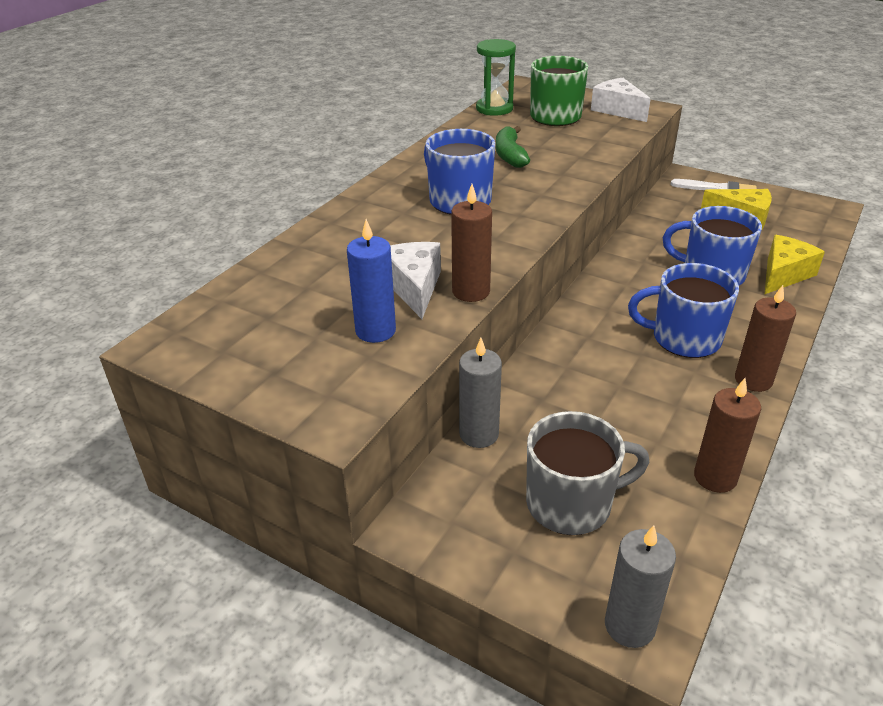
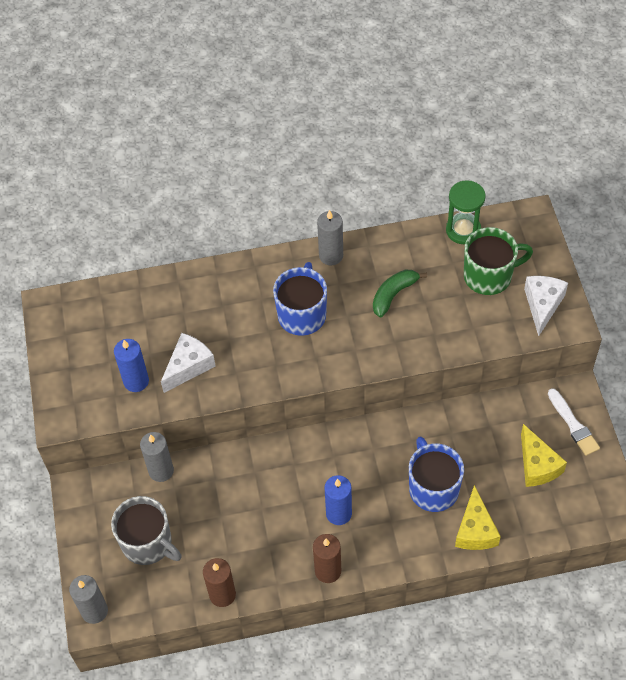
camera: 50 degrees right, 20 degrees up
(419, 163) = (331, 255): none -> grey candle
(471, 291) = (208, 395): brown candle -> none
(684, 338) = (338, 513): blue mug -> blue candle
(784, 274) = (475, 530): yellow cheese -> yellow cheese turned 90 degrees clockwise

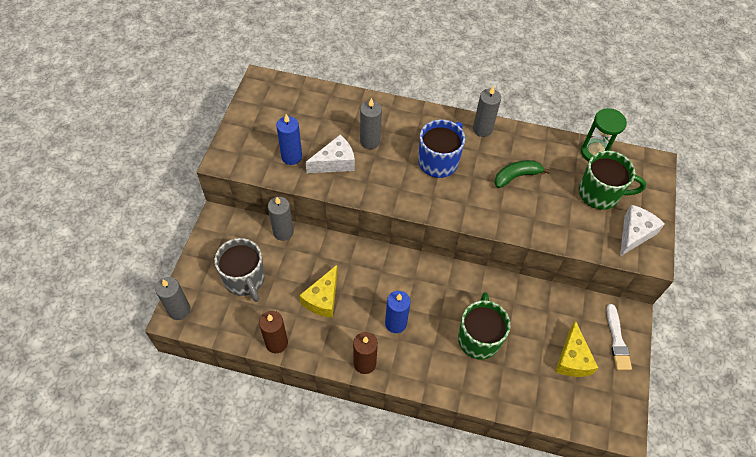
camera: 20 degrees right, 0 degrees up
(214, 324) = (370, 141): none -> grey candle
(433, 488) = (479, 338): blue mug -> green mug
(475, 530) = (496, 387): yellow cheese -> yellow cheese (322, 299)

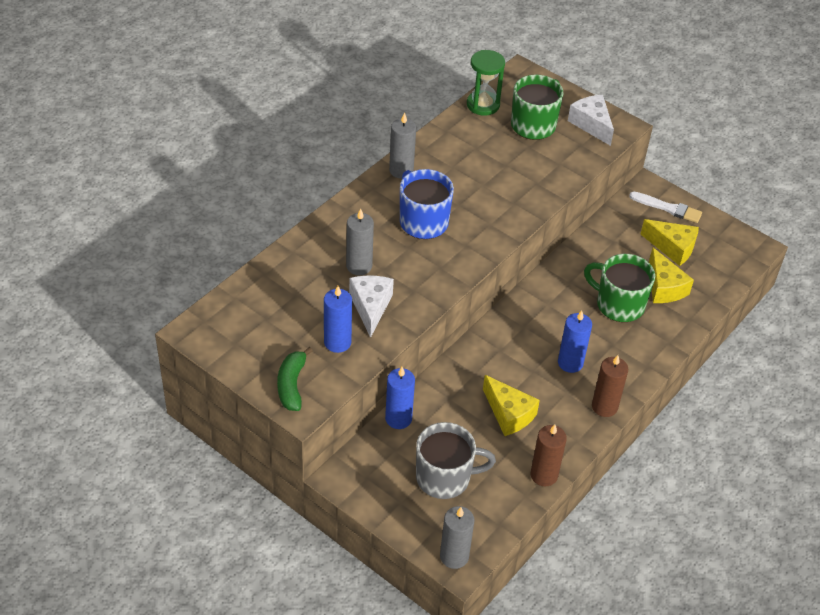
camera: 65 degrees left, 10 degrees down
(283, 232) = (398, 418): grey candle -> blue candle
(516, 176) = (478, 172): green banana -> green banana (292, 385)
(521, 367) = (664, 287): none -> yellow cheese

